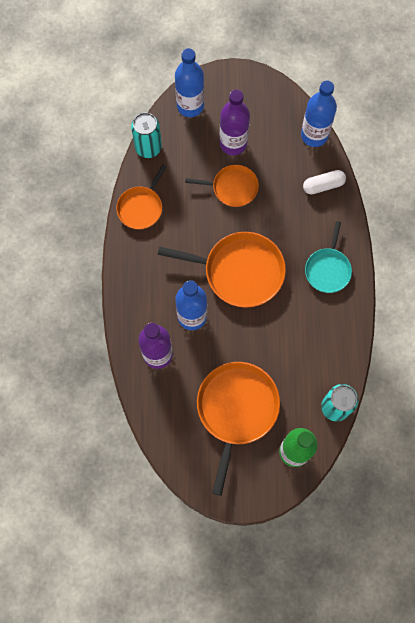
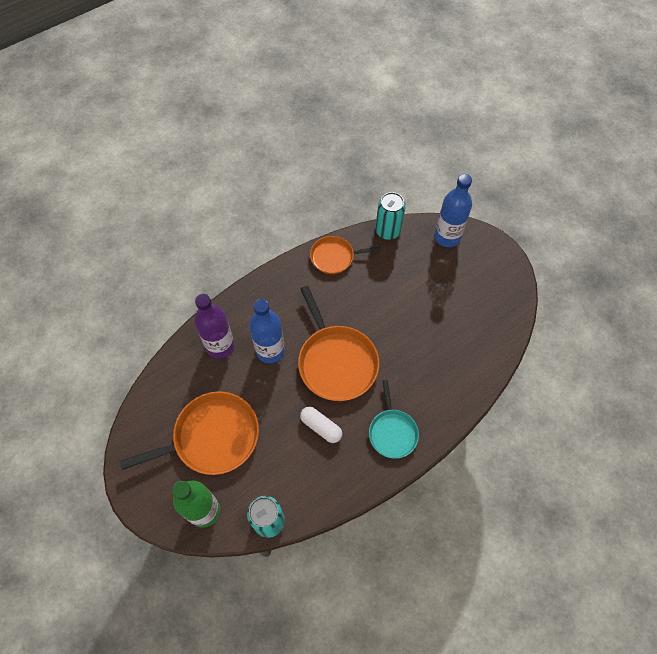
camera: 55 degrees right, 10 degrees down
(232, 187) = (404, 310): orange pan -> none
(233, 143) = (442, 287): purple bottle -> none
(314, 135) = (504, 343): blue bottle -> none
(323, 185) = (465, 379): white capsule -> white capsule (321, 427)
(328, 269) = (392, 432): turquoise pan -> turquoise pan turned 75 degrees counterclockwise

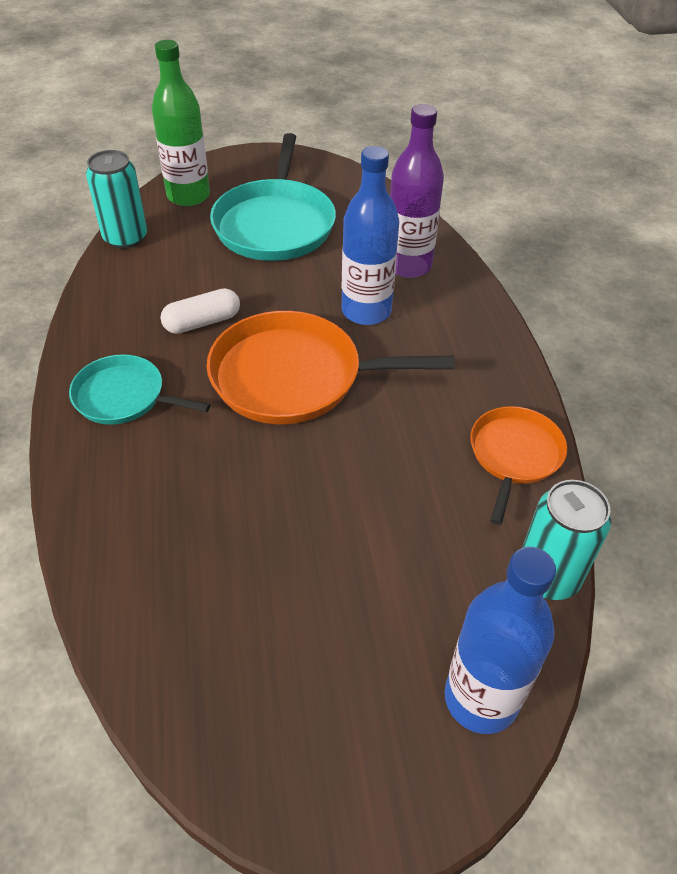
camera: 115 degrees right, 15 degrees down
(212, 437) = (275, 224): orange pan -> turquoise pan

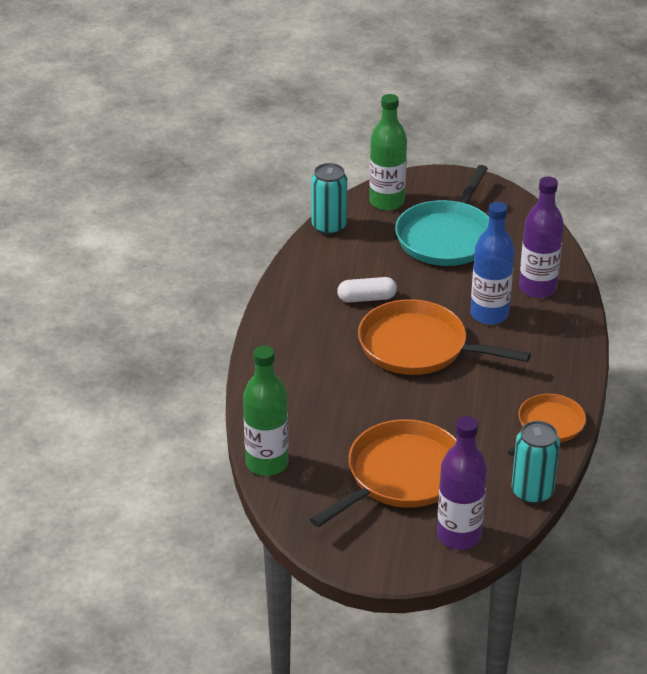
camera: 20 degrees right, 10 degrees down
(124, 397) = (299, 335): turquoise pan -> none
(127, 641) = (267, 463): none -> green bottle
(347, 603) = (401, 475): none -> orange pan
(481, 699) = (459, 536): blue bottle -> purple bottle

